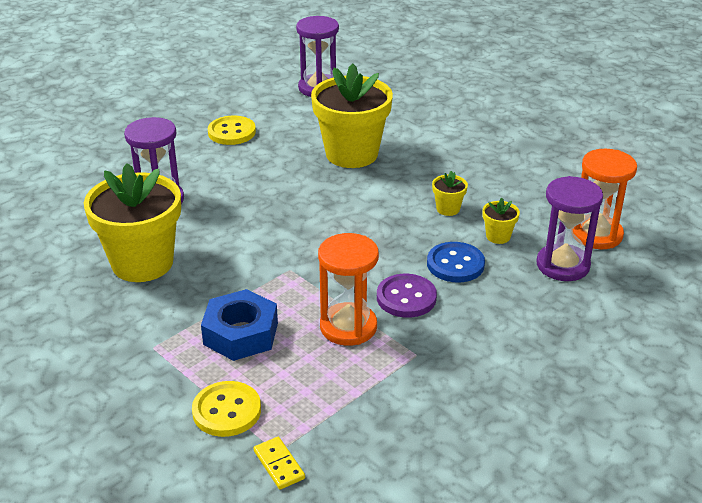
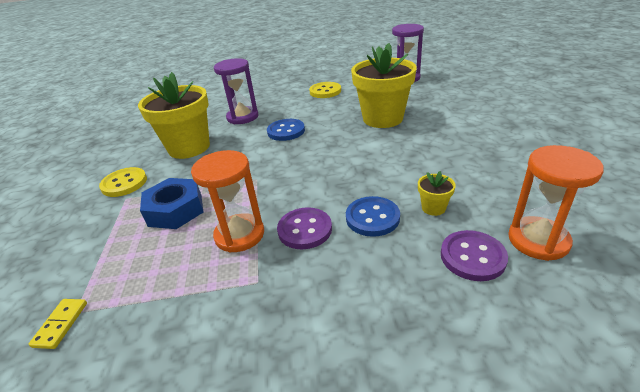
camera: 40 degrees right, 0 degrees up
(227, 411) = (96, 261): yellow button -> yellow button (124, 183)
(250, 203) = (286, 131): none -> blue button
(448, 209) = (412, 173): yellow flower pot -> none
(563, 265) = (472, 257): purple hourglass -> purple button

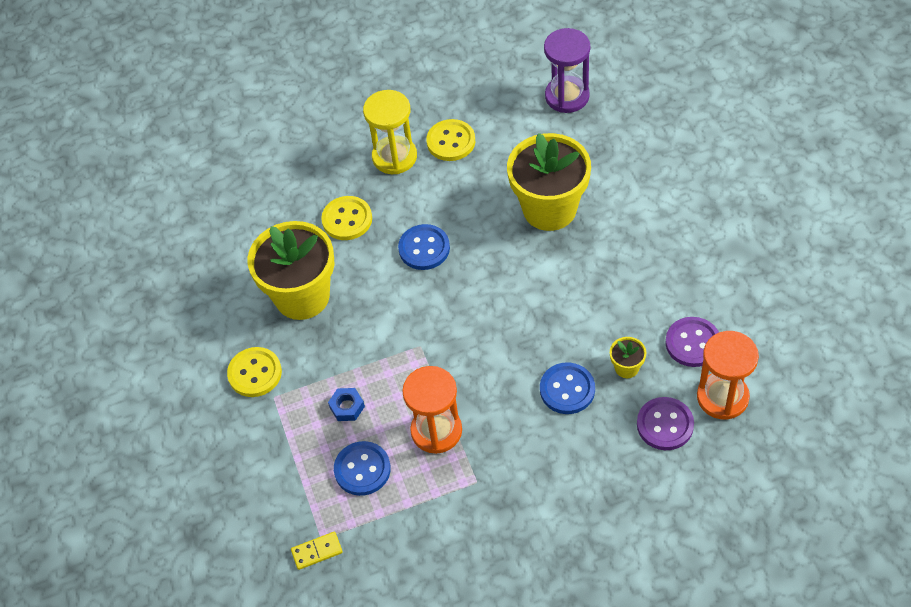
camera: 10 degrees left, 20 degrees up
(61, 324) = (317, 551): yellow domino -> yellow domino turned 75 degrees clockwise
(156, 256) = (362, 469): none -> blue button
(175, 210) = (347, 407): blue nut -> blue nut, size x0.51
(242, 117) = (347, 219): purple hourglass -> yellow button
(287, 95) = (394, 157): none -> yellow hourglass
(305, 230) = (502, 415): purple button -> purple button (692, 343)

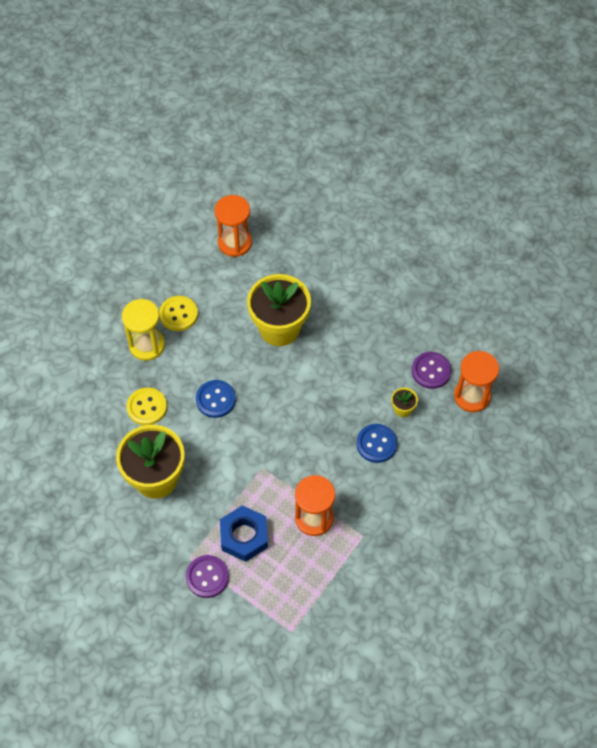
camera: 40 degrees left, 5 degrees up
(255, 373) = (163, 549): yellow button -> none
(317, 551) = (295, 642): yellow domino -> none
(347, 407) = (244, 536): blue nut -> blue nut, size x1.95
(362, 469) = (285, 571): blue button -> none
(567, 96) = (235, 242): purple hourglass -> orange hourglass
(665, 425) = (450, 433): purple button -> purple button (207, 577)

